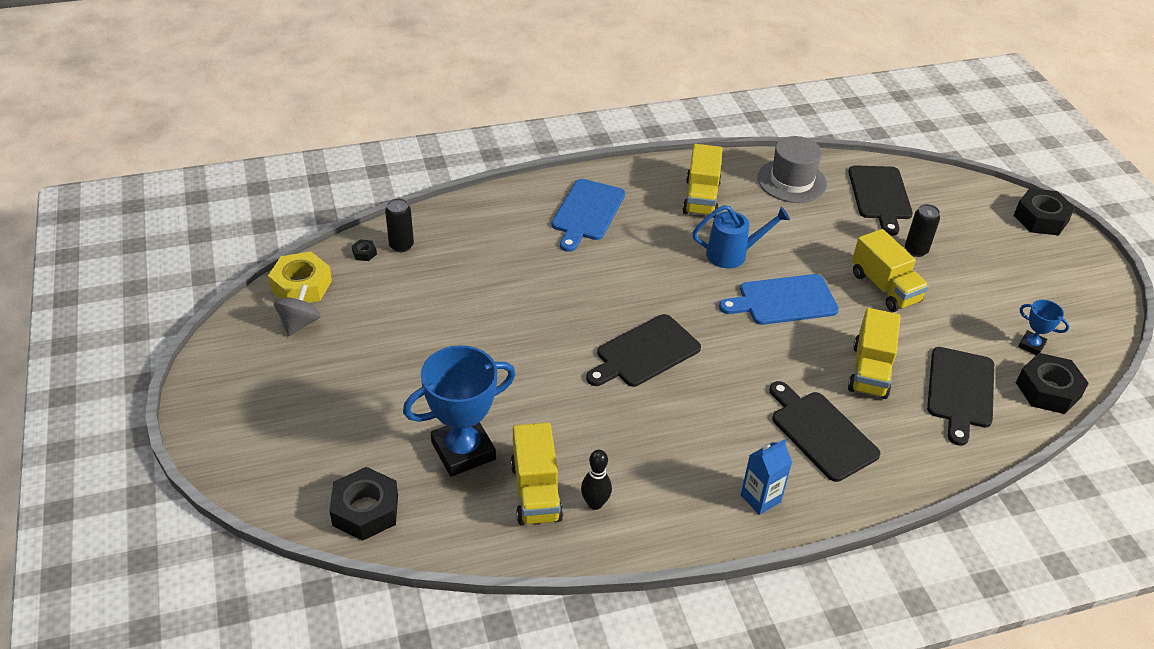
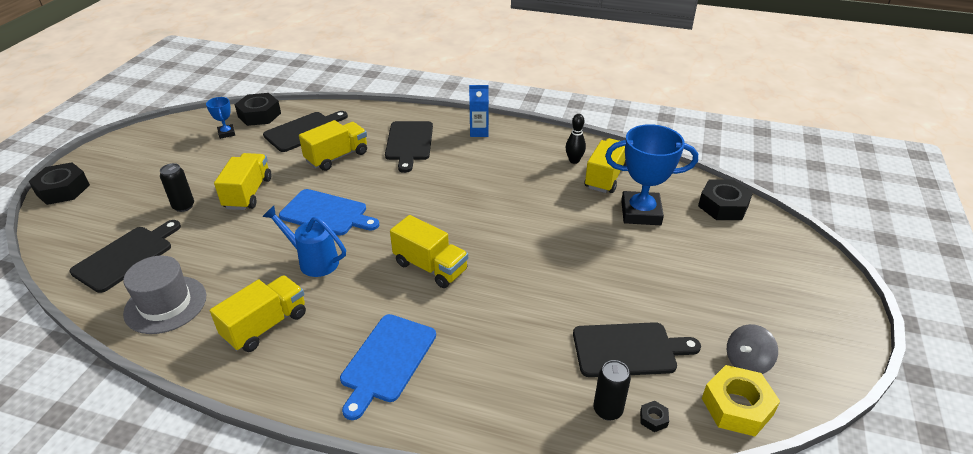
camera: 145 degrees left, 5 degrees down
(587, 212) = (387, 361): blue cutting board -> blue cutting board turned 150 degrees clockwise
(628, 291) = (430, 267): none -> yellow truck
(644, 353) = (465, 220): black cutting board -> black cutting board (628, 350)

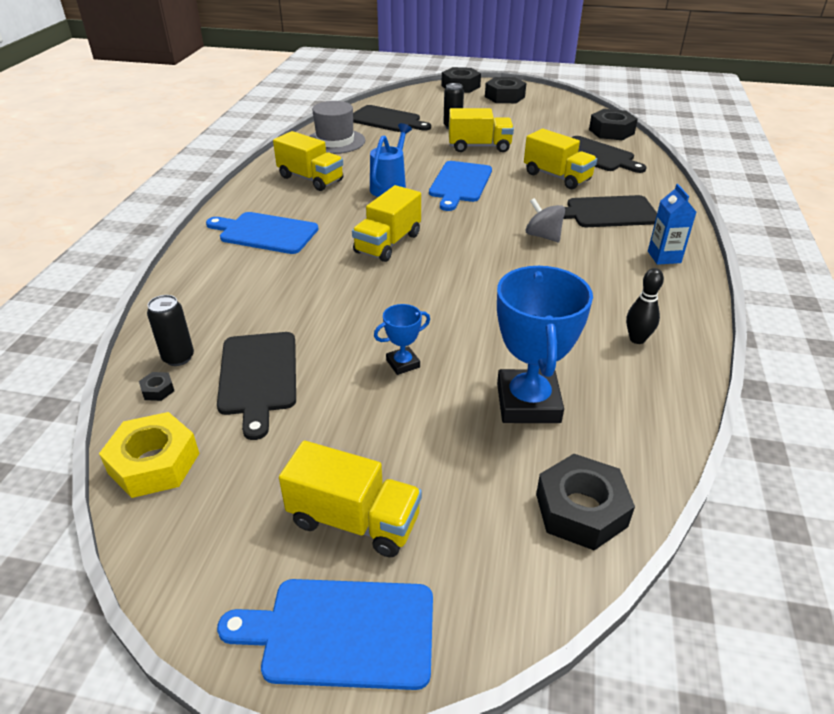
camera: 85 degrees right, 0 degrees up
(125, 162) = (504, 97): none -> black nut
(226, 133) = (569, 123): blue trophy -> blue trophy (403, 363)
(606, 177) = (607, 370): yellow truck -> yellow truck (354, 520)
(747, 362) = (221, 485): grey spinning top -> grey spinning top (543, 236)
(832, 300) = (341, 632): none -> blue cutting board

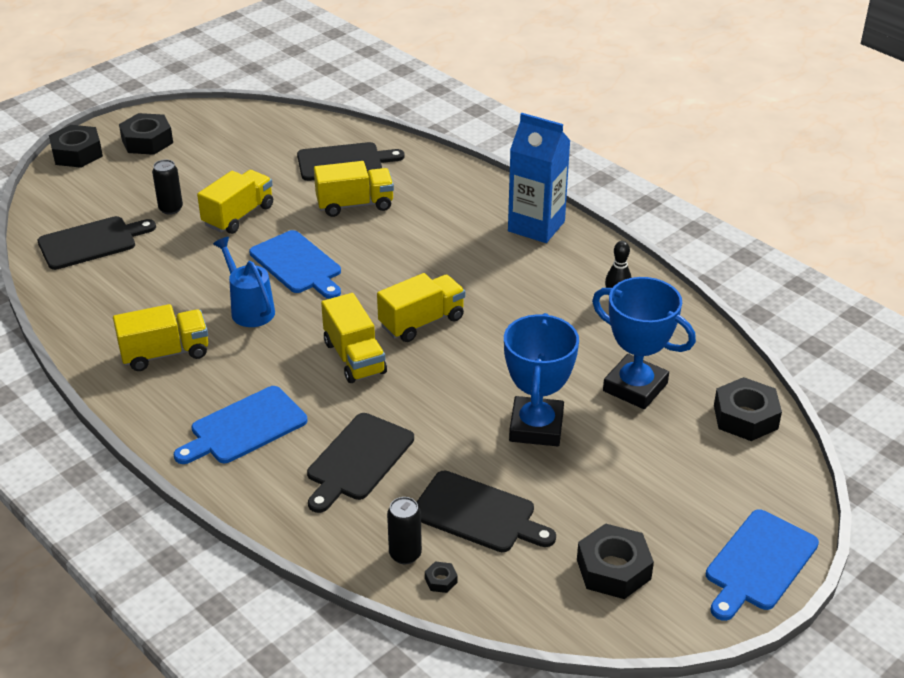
camera: 55 degrees left, 0 degrees up
(154, 463) = (534, 608): yellow nut -> none
(335, 141) = (96, 301): grey hat -> none
(354, 520) = (676, 521): yellow truck -> yellow truck (422, 322)
(403, 363) = (536, 427): blue trophy -> blue trophy, size x2.10
(543, 236) = (441, 267): grey spinning top -> none
(607, 212) = (445, 214): black cutting board -> black cutting board (358, 460)
(611, 131) = (311, 127): black nut -> black nut (613, 569)
(664, 257) = (536, 226): blue carton -> blue carton, size x1.80

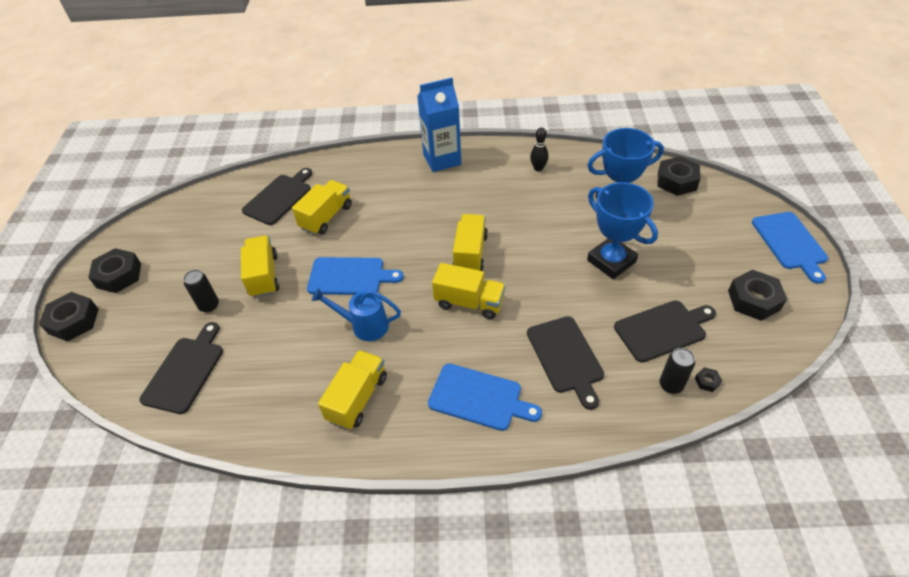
camera: 45 degrees left, 10 degrees up
(244, 427) = (479, 398): blue cutting board -> blue cutting board turned 75 degrees counterclockwise

